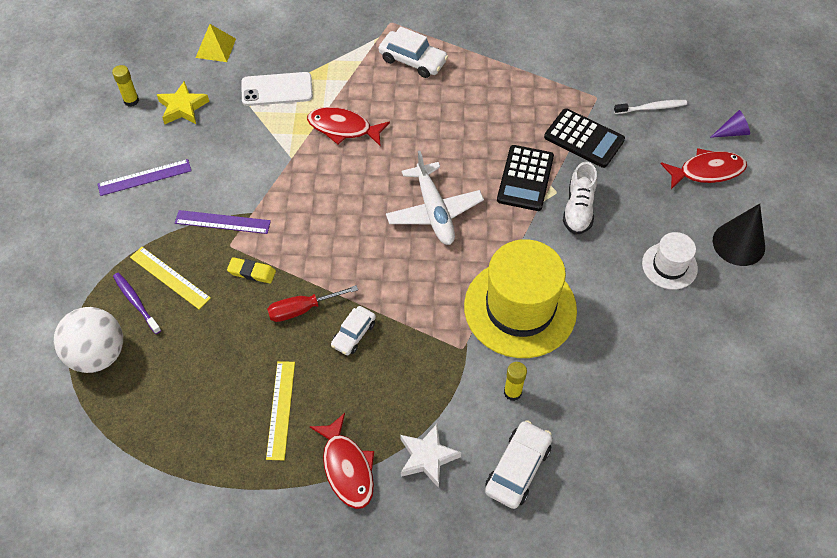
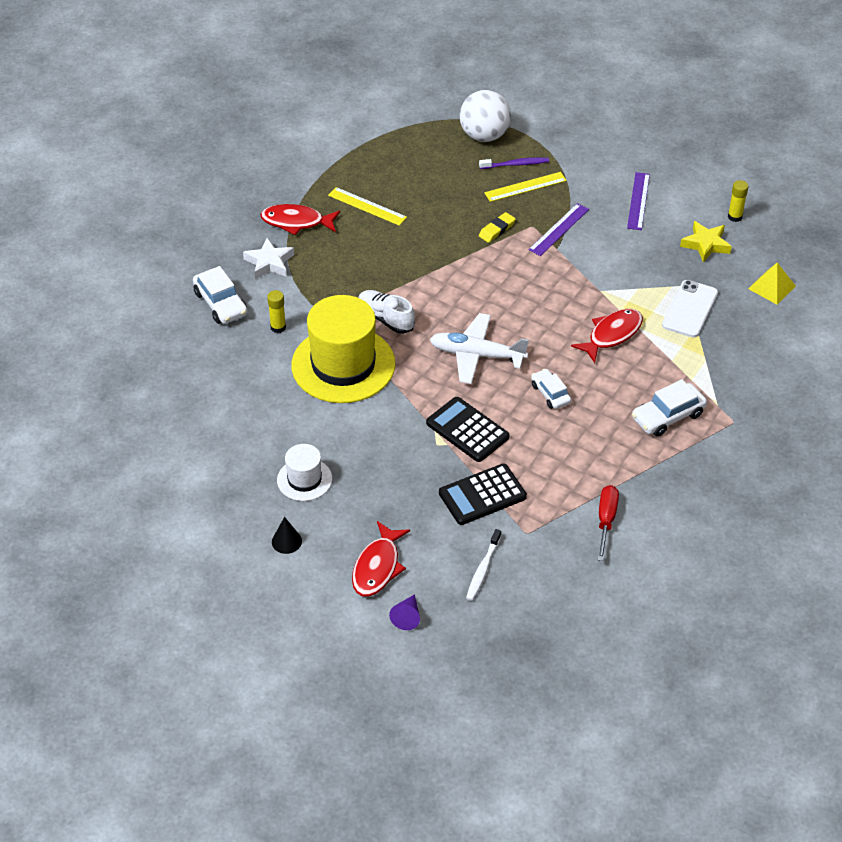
camera: 120 degrees right, 10 degrees down
(302, 309) = (441, 244): red screwdriver -> red screwdriver (606, 520)
(354, 334) = (397, 263): white car -> white car (550, 394)
(578, 209) = (407, 449): white shoe -> white shoe (385, 319)
(738, 243) = (286, 541): black cone -> black cone, size x0.55

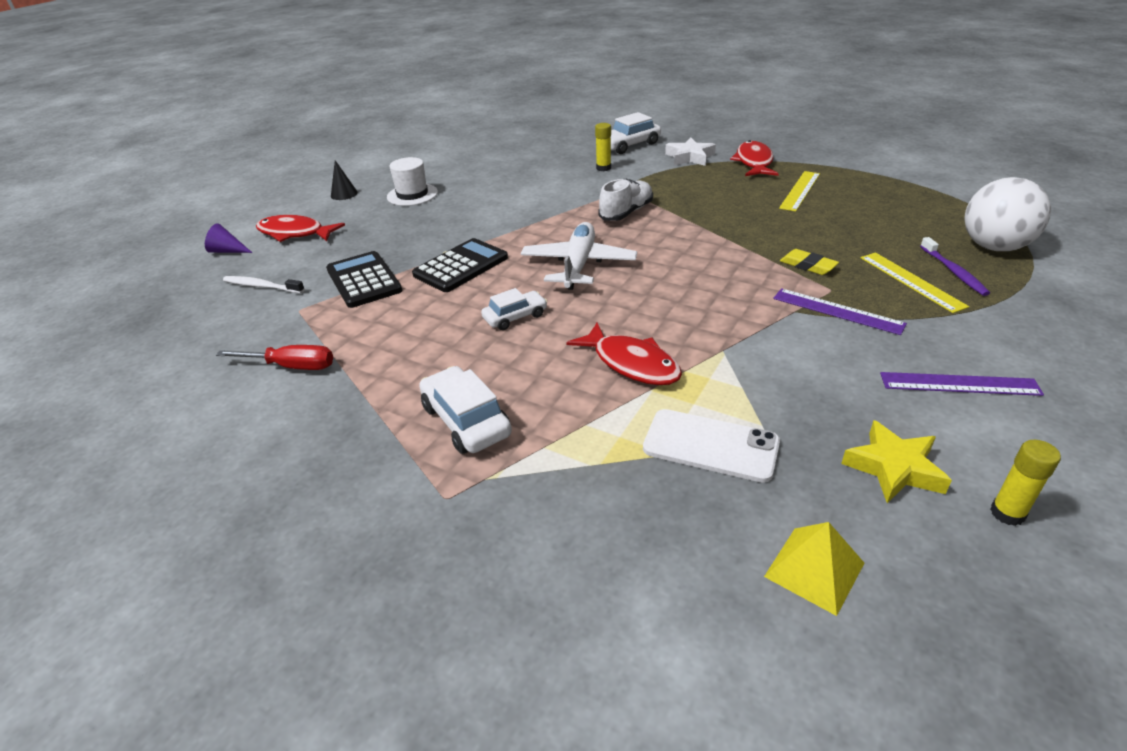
camera: 90 degrees right, 10 degrees down
(343, 365) = (557, 198): yellow hat -> none

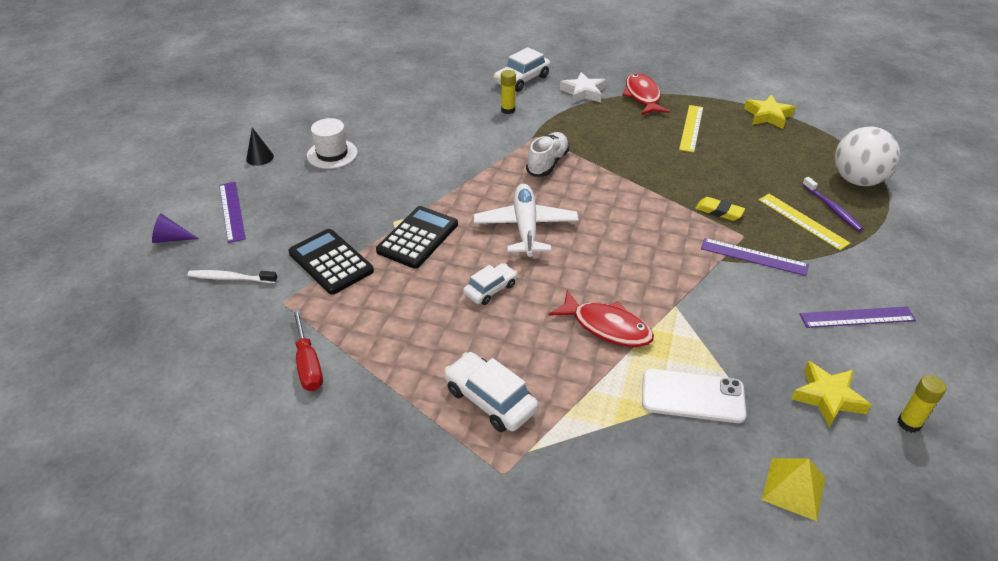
camera: 15 degrees left, 5 degrees up
(292, 366) = (308, 365): red screwdriver -> red screwdriver turned 75 degrees clockwise
(295, 233) = (232, 211): red fish -> purple ruler
(895, 184) = (768, 116): none -> yellow star

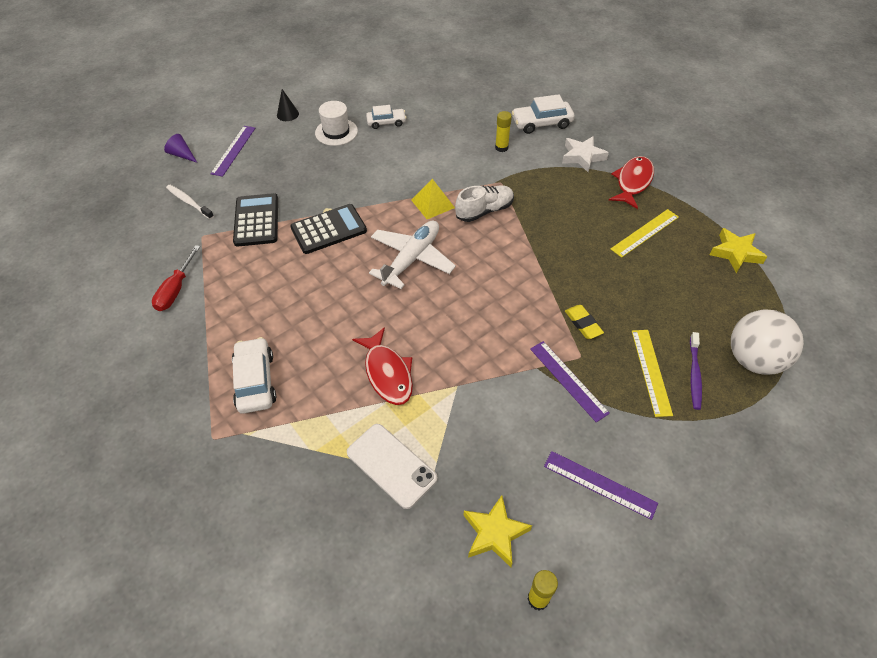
camera: 35 degrees right, 10 degrees up
(490, 289) = (337, 297): white car -> white car (386, 122)
(793, 488) = (387, 583): yellow pyramid -> yellow pyramid (433, 203)

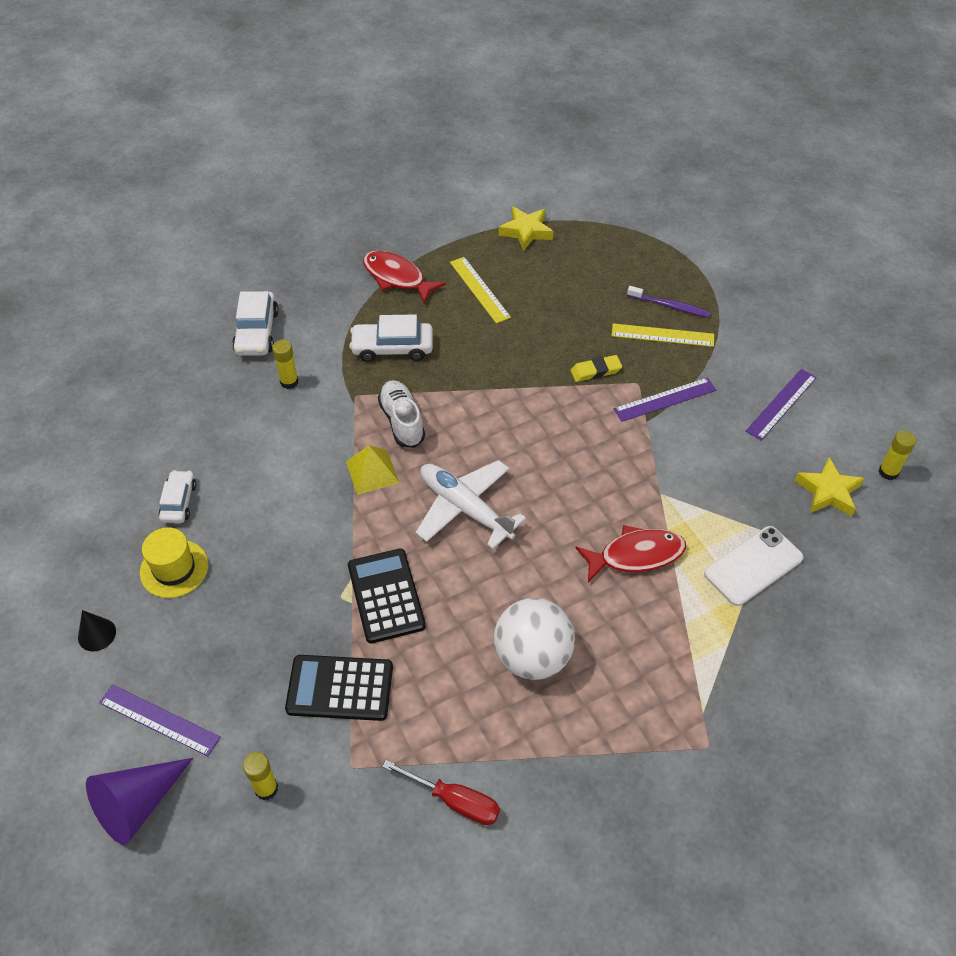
camera: 80 degrees left, 0 degrees up
(182, 155) = (137, 804): purple cone -> purple cone, size x1.80
(189, 202) = (266, 788): white toothbrush -> yellow glue stick
(255, 381) = (630, 696): white car -> white car (392, 348)
(336, 132) = (174, 569): white hat -> yellow hat
(582, 157) = (337, 309): white star -> none
(753, 360) = (659, 262): white ball -> white ball (532, 657)

